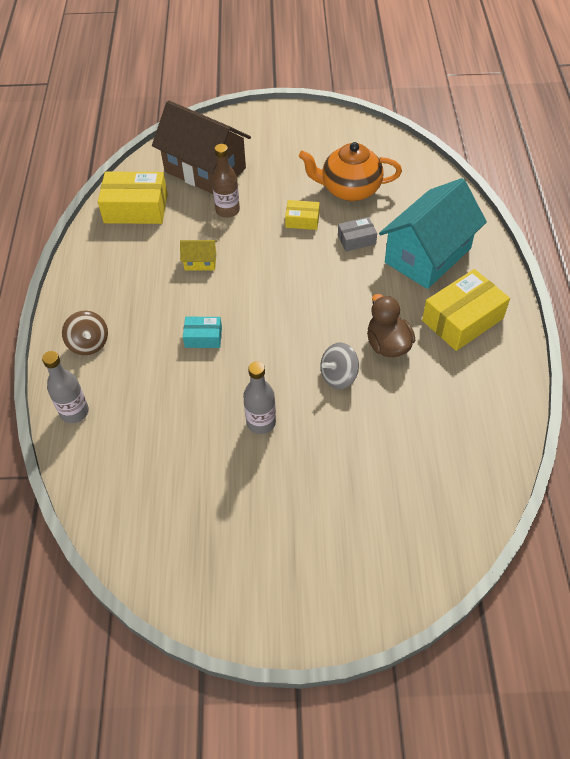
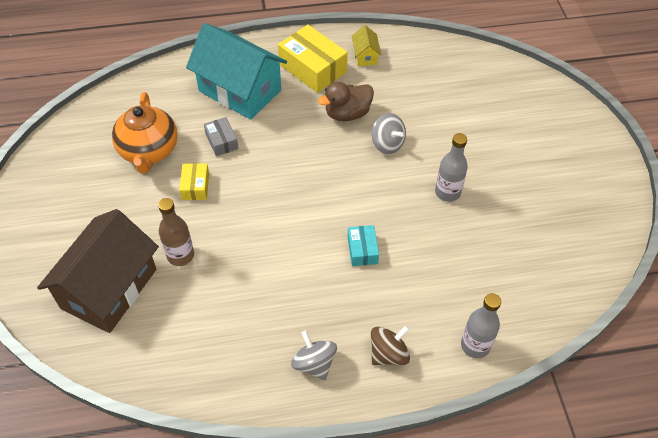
camera: 100 degrees left, 0 degrees up
(97, 291) = (314, 363): none -> grey spinning top
(136, 208) = (176, 352): yellow box -> none
(200, 262) = (261, 269): yellow house -> yellow house (365, 56)

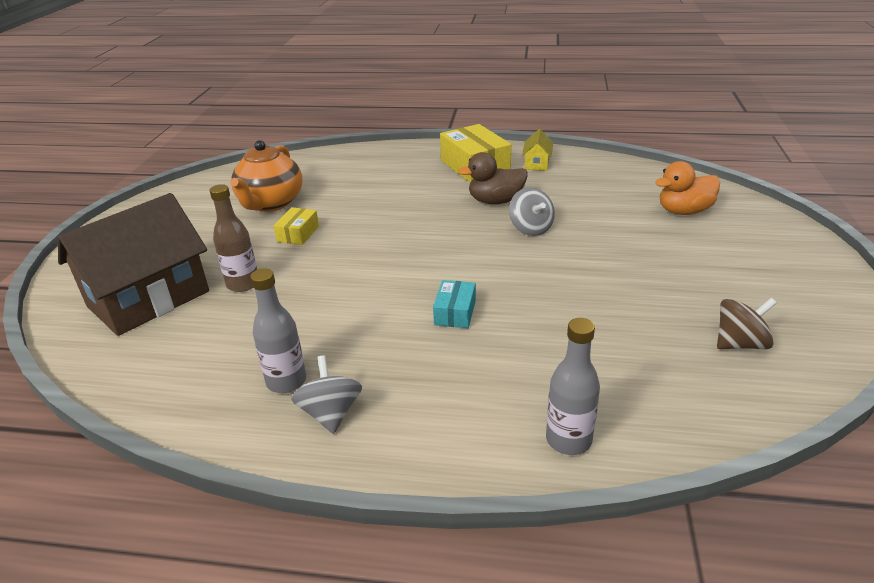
camera: 20 degrees right, 20 degrees down
(221, 141) = (348, 205): grey box -> none
(240, 90) = (390, 173): turquoise house -> none
(388, 354) = (436, 423): brown spinning top -> brown spinning top (740, 344)
(447, 192) = (589, 277): grey bottle -> grey bottle (286, 381)
(499, 101) = (684, 211): none -> orange duck

